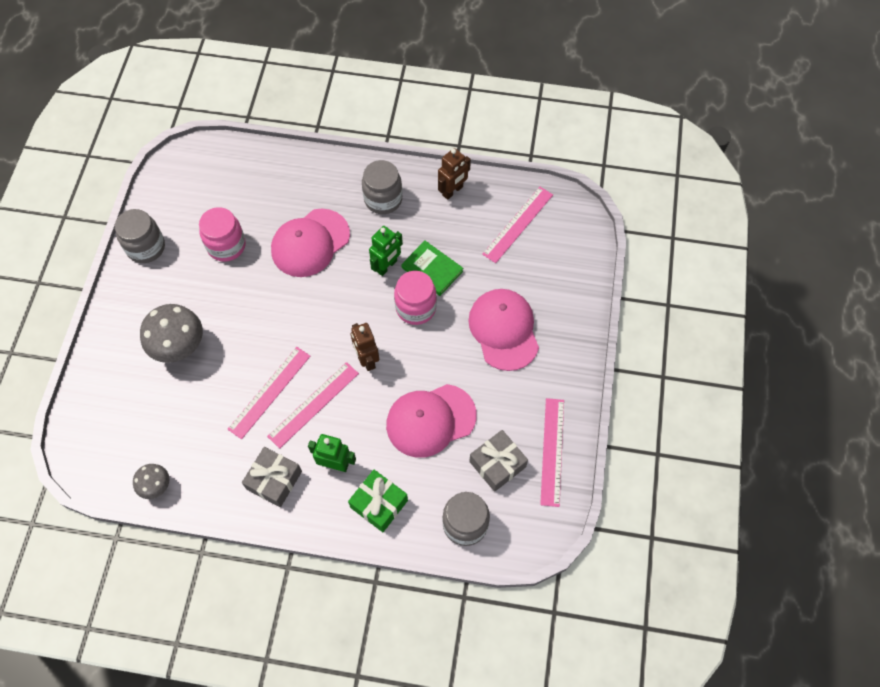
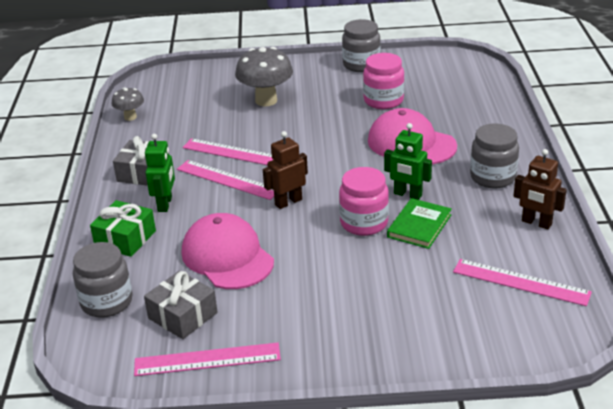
camera: 80 degrees right, 30 degrees down
(504, 330) = (361, 293): pink cap -> none

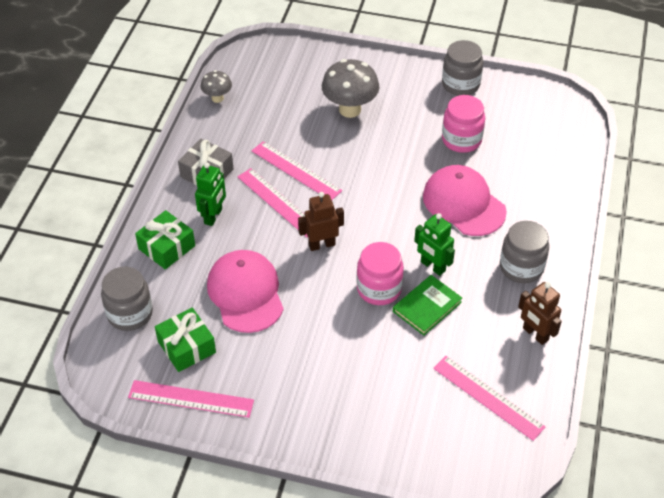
camera: 15 degrees right, 15 degrees up
(182, 315) = (186, 347): grey gift -> green gift

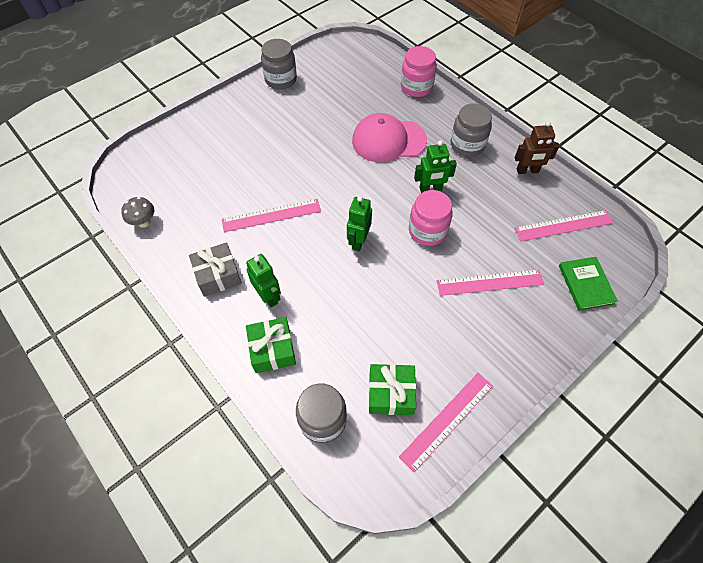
camera: 55 degrees left, 10 degrees up
(245, 293) = (367, 318): pink cap -> none
(278, 202) = (292, 244): pink ruler -> pink ruler (489, 282)
(321, 244) = (358, 241): brown robot -> green robot
(350, 110) = (243, 149): grey mushroom -> none
(427, 307) = (464, 213): green book -> green book (586, 284)
(461, 140) = (331, 108): pink jar -> pink jar (416, 87)

